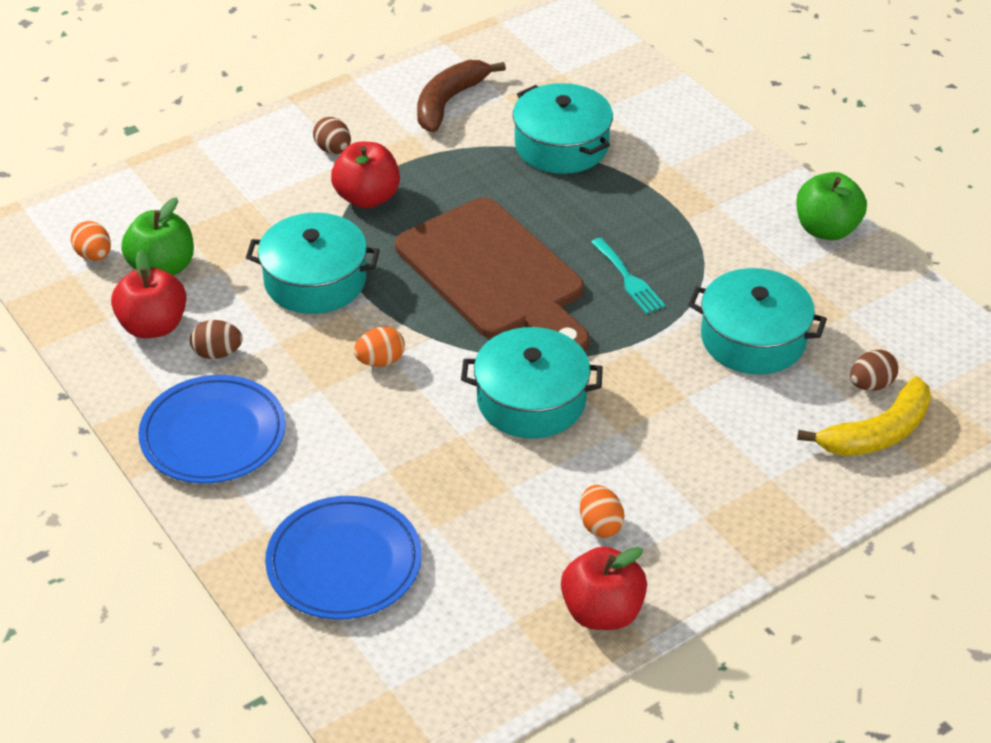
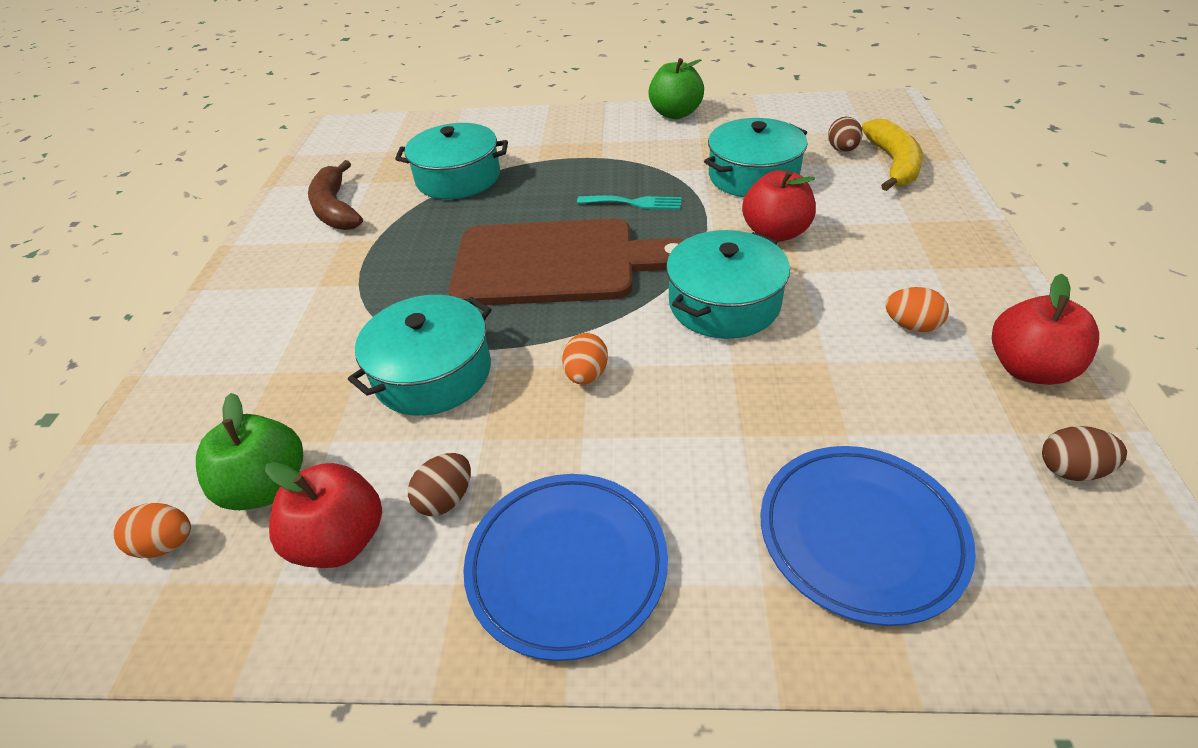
camera: 50 degrees left, 0 degrees up
(333, 150) = (291, 290): brown egg -> brown egg (1071, 469)
(367, 198) = (375, 295): red apple -> red apple (775, 233)

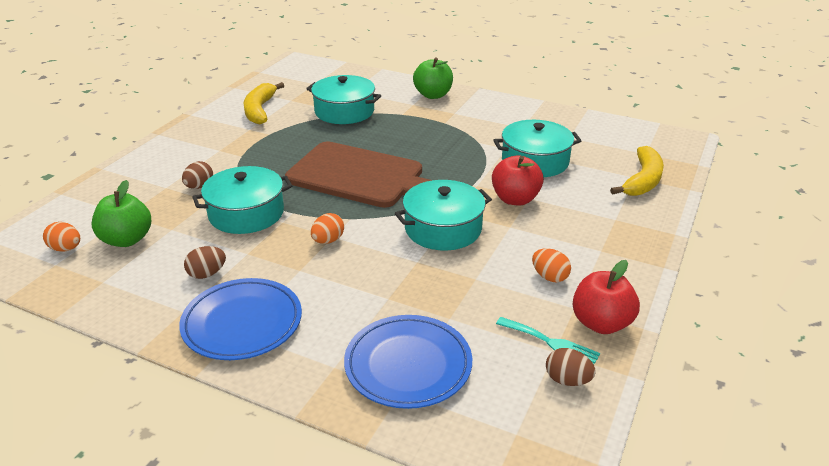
camera: 20 degrees right, 10 degrees down
(336, 209) = (260, 110): brown banana -> yellow banana
(341, 540) = (144, 274): red apple -> none
(634, 203) = (440, 156): turquoise fork -> turquoise fork (551, 343)
(675, 114) = (520, 108): green apple -> green apple (433, 95)
(842, 150) = (615, 162): brown egg -> brown egg (199, 186)

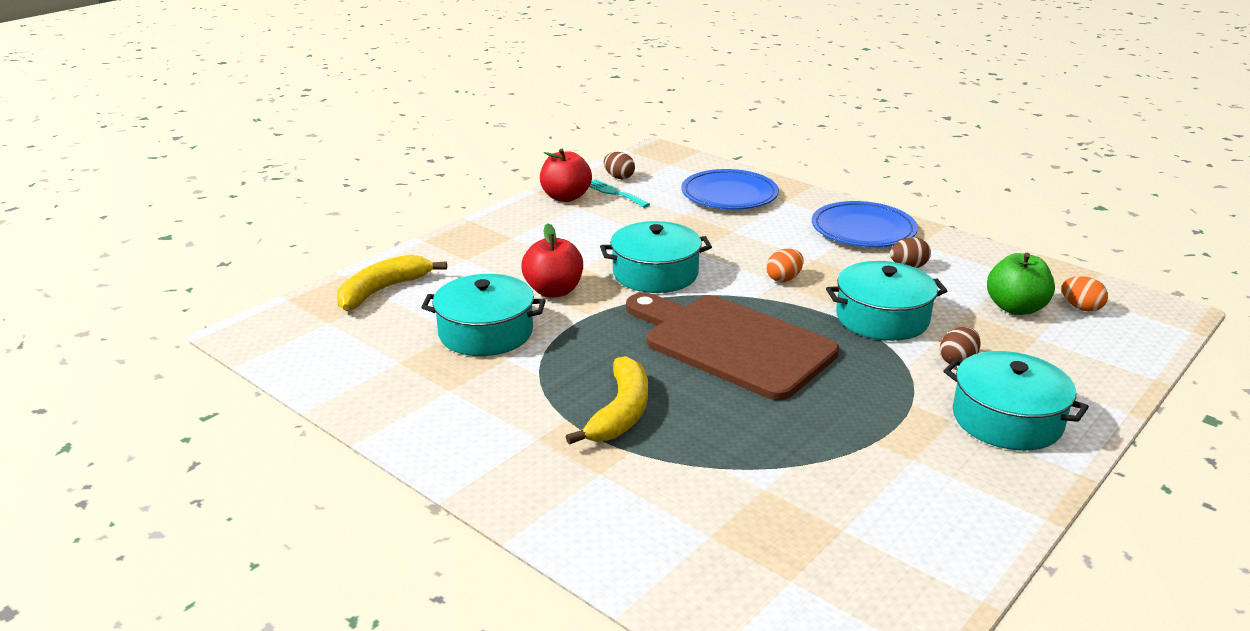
camera: 165 degrees left, 5 degrees down
(260, 110) = (904, 507): yellow banana -> yellow banana (620, 412)
(344, 111) = (736, 475): turquoise pot -> turquoise pot (1007, 419)
(433, 95) = (548, 492): green apple -> none
(549, 277) = (579, 226): orange egg -> none

